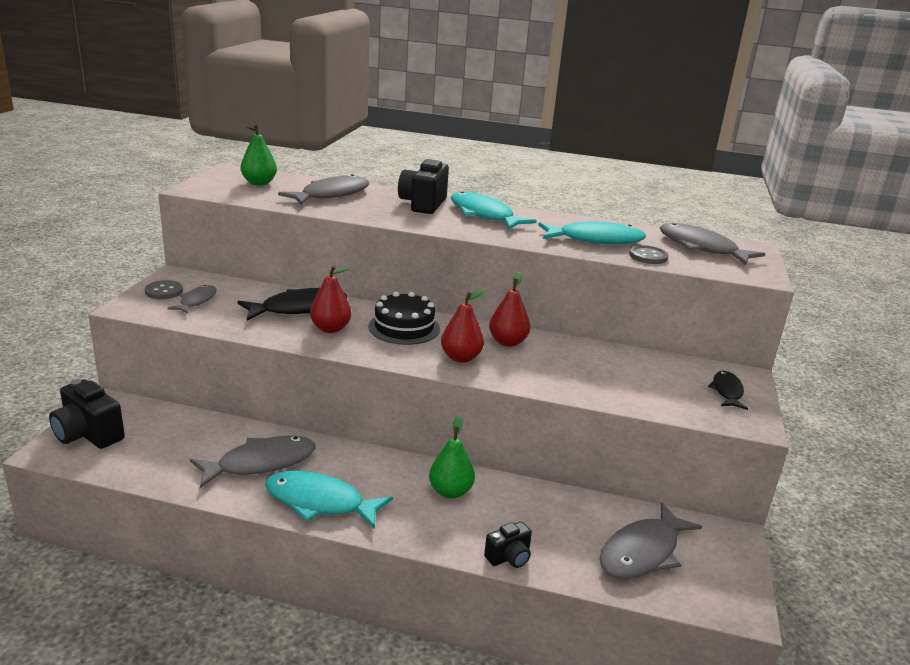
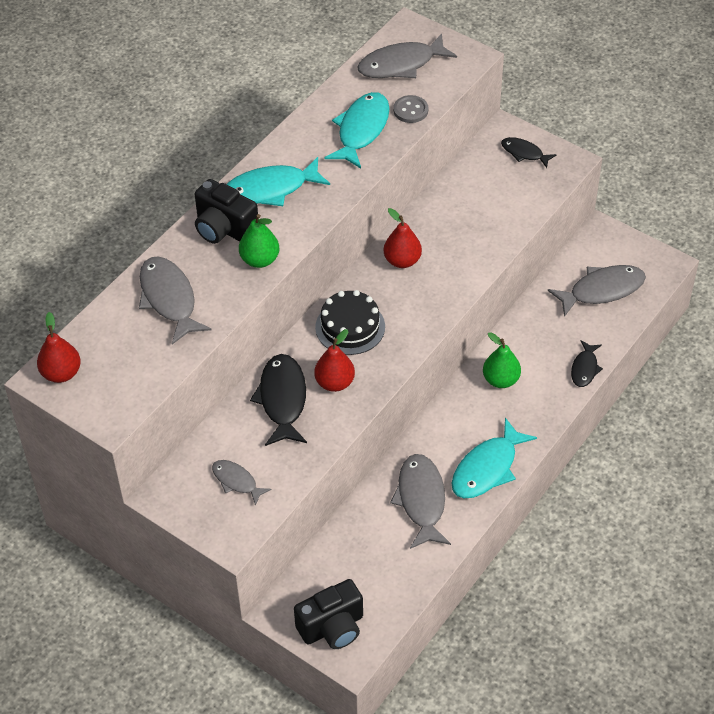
camera: 65 degrees left, 25 degrees up
(164, 291) = (202, 508): grey button -> none
(259, 183) = (106, 356): green pear -> green pear (260, 260)
(461, 358) = (420, 302): red pear -> red pear (61, 373)
(509, 557) = (585, 368): black camera -> black fish
(642, 552) = (602, 290): grey fish -> grey fish turned 90 degrees counterclockwise

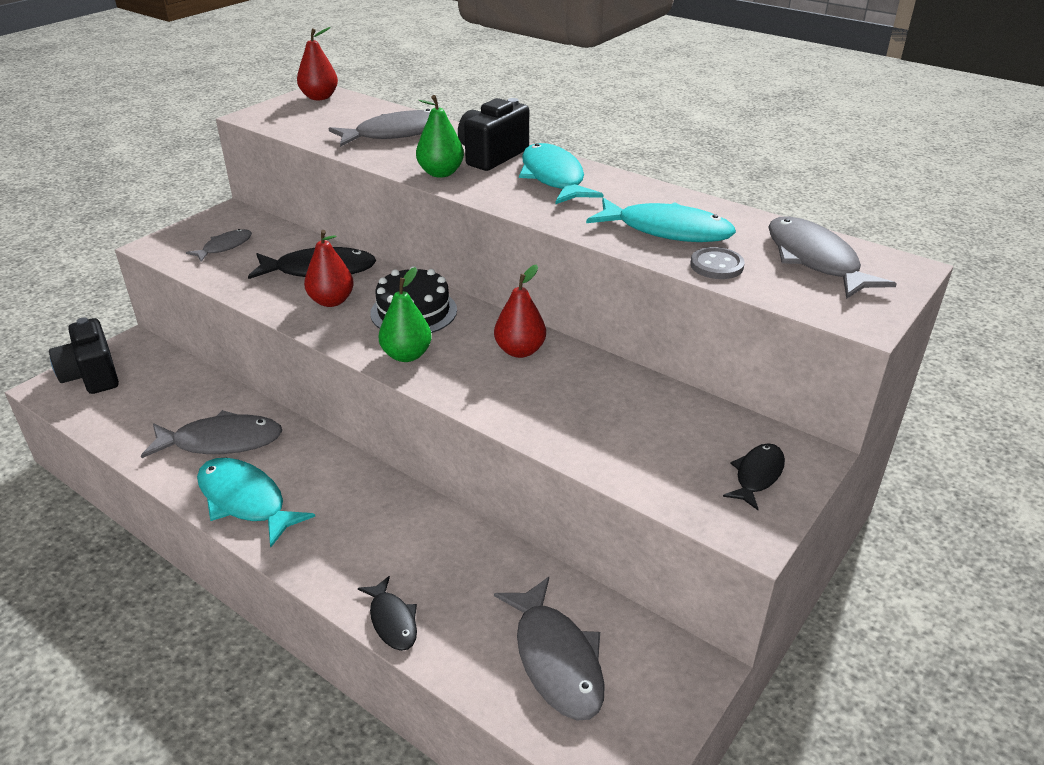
camera: 90 degrees right, 15 degrees down
(501, 380) = (389, 521): green pear -> green pear (406, 355)
(585, 368) = (392, 620): black fish -> black fish turned 135 degrees counterclockwise

